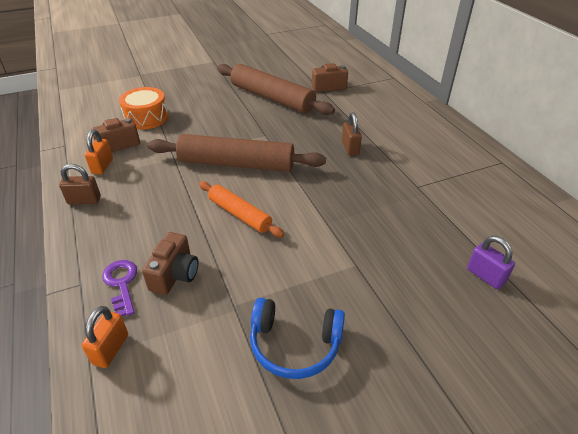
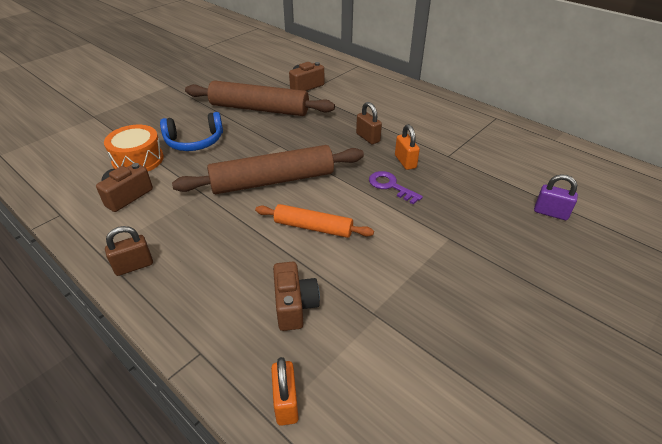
camera: 25 degrees left, 0 degrees up
(102, 166) = (126, 224): orange padlock -> orange padlock (405, 162)
(121, 284) = (246, 335): purple key -> purple key (390, 186)
(294, 344) = (452, 325): blue headphones -> blue headphones (194, 141)

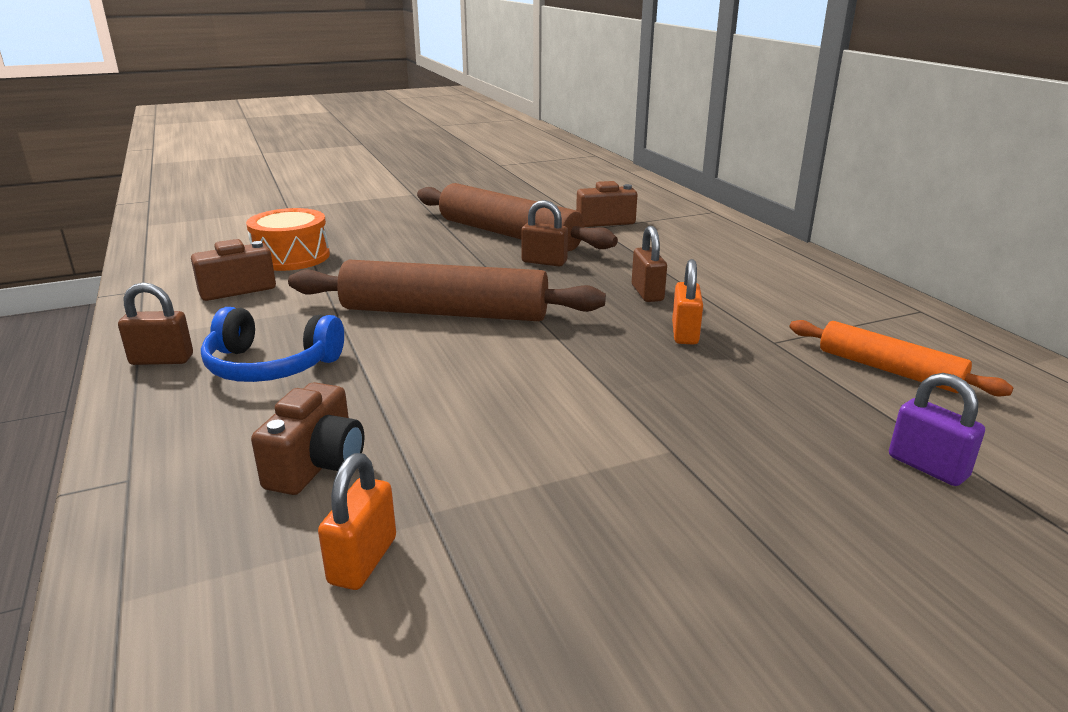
camera: 25 degrees right, 15 degrees down
(194, 141) = (383, 252): blue headphones -> blue headphones (271, 366)
(286, 402) = (169, 584): orange padlock -> orange padlock (363, 560)
(297, 127) = (544, 262): none -> brown padlock
(313, 227) = (447, 378): orange rolling pin -> orange rolling pin (888, 370)
(390, 186) = (628, 358): purple key -> none

